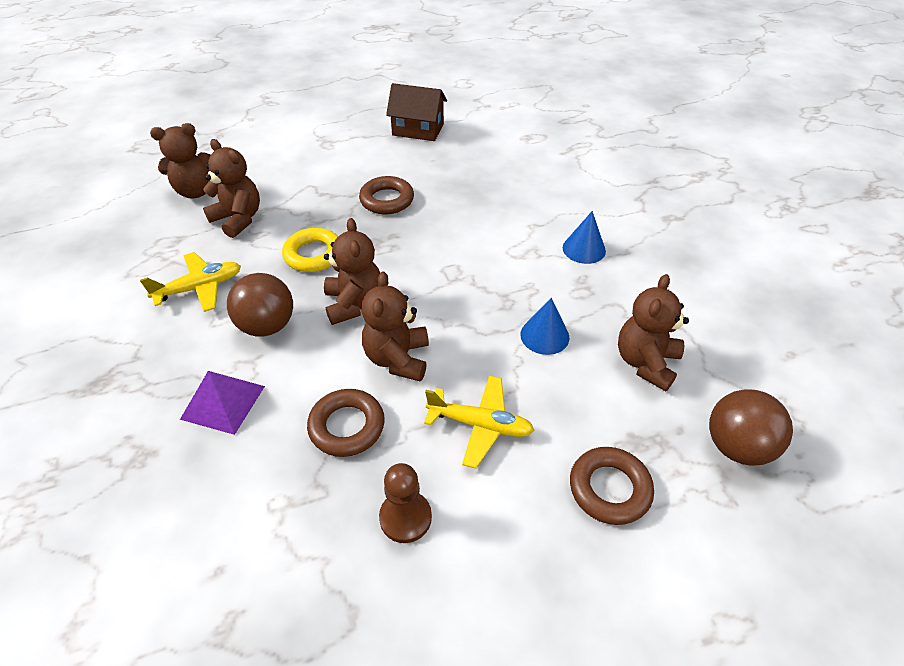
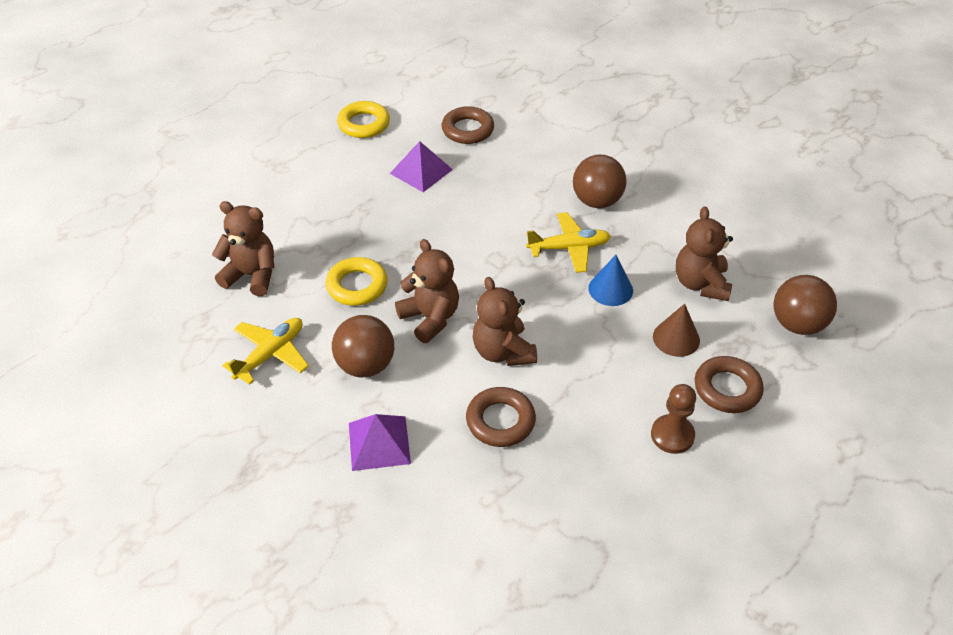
camera: 25 degrees left, 0 degrees up
(196, 191) = (181, 260): brown teddy bear -> none
(387, 200) = (387, 209): brown ring -> brown ring (467, 130)
(405, 517) = (594, 468): brown pawn -> brown pawn (672, 435)
(418, 129) = (364, 124): brown house -> yellow ring
(438, 178) = (421, 171): none -> purple pyramid
(480, 425) = (605, 379): yellow plane -> yellow plane (569, 248)
(584, 249) = (597, 201): blue cone -> brown ball
(584, 410) = (676, 338): none -> brown cone

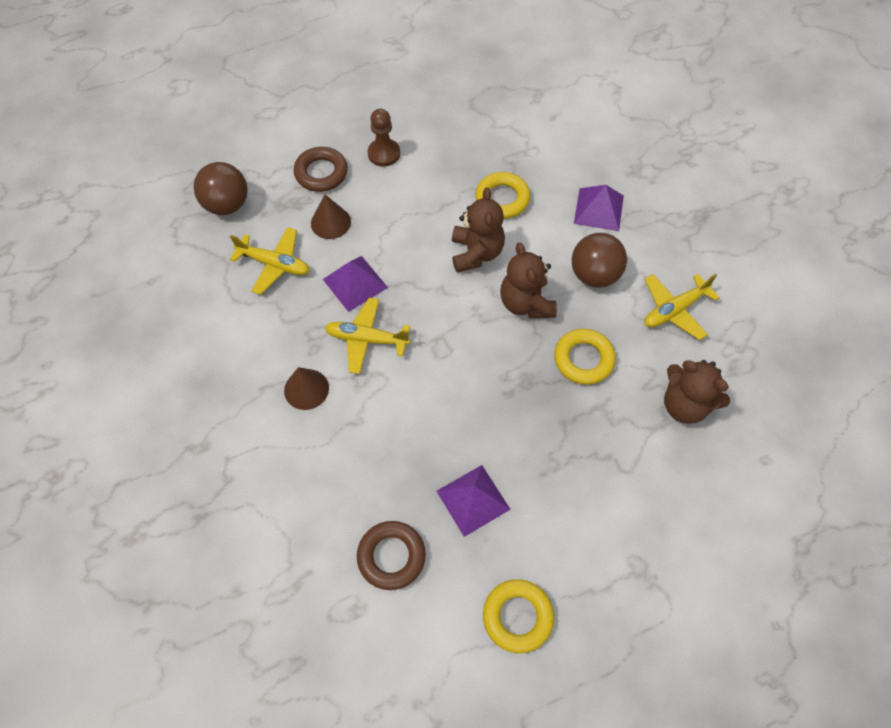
camera: 160 degrees left, 15 degrees up
(500, 421) = (502, 199): brown ring -> yellow ring
(597, 201) = (306, 389): brown ball -> brown cone
(610, 289) = (355, 283): blue cone -> purple pyramid
(700, 284) = (274, 264): brown teddy bear -> yellow plane

